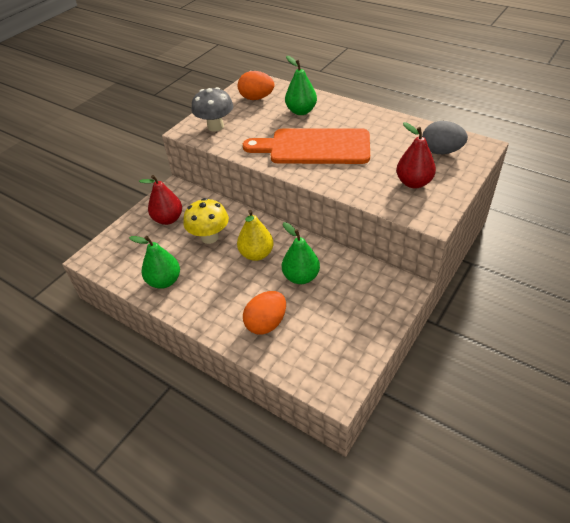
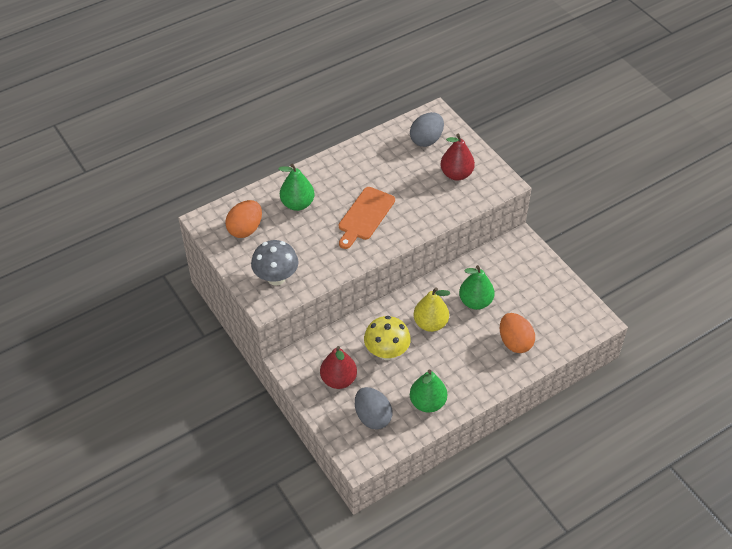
camera: 70 degrees left, 5 degrees up
(137, 251) = (372, 417): none -> grey egg
(314, 147) = (365, 216): orange cutting board -> orange cutting board, size x0.64

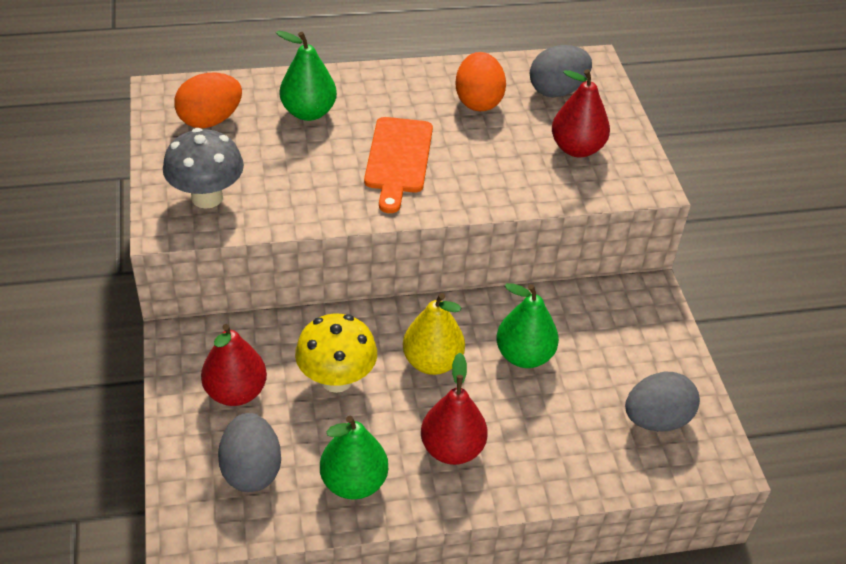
camera: 20 degrees right, 5 degrees down
(365, 216) = (398, 159): orange cutting board -> orange cutting board turned 45 degrees counterclockwise
(466, 366) = (452, 449): none -> red pear
(515, 342) = (555, 441): orange egg -> orange egg (478, 101)
(558, 311) = (656, 419): none -> grey egg

